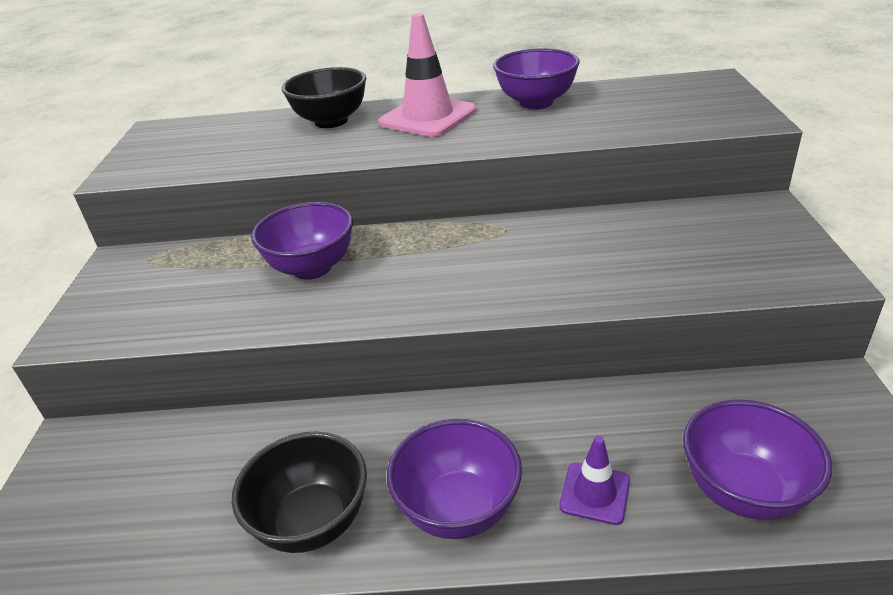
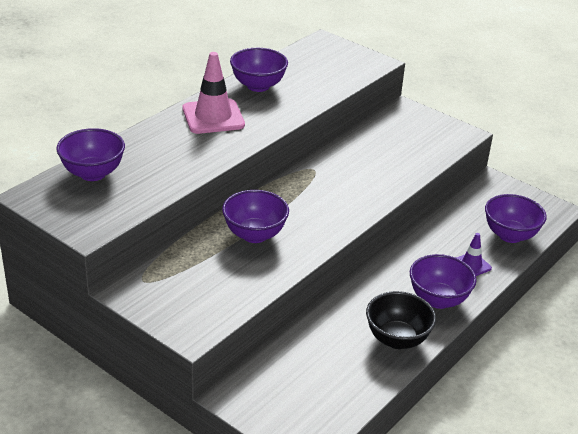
camera: 55 degrees left, 0 degrees up
(229, 129) = (93, 173): none -> purple bowl
(331, 121) = (156, 142): black bowl -> none

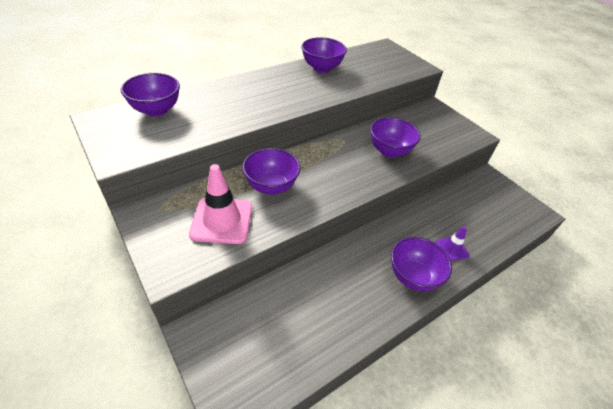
camera: 15 degrees right, 10 degrees up
(213, 117) = (275, 84): pink traffic cone -> pink traffic cone (222, 220)
(397, 339) = (363, 309): black bowl -> none
(510, 235) = (493, 228): purple bowl -> purple bowl (389, 151)

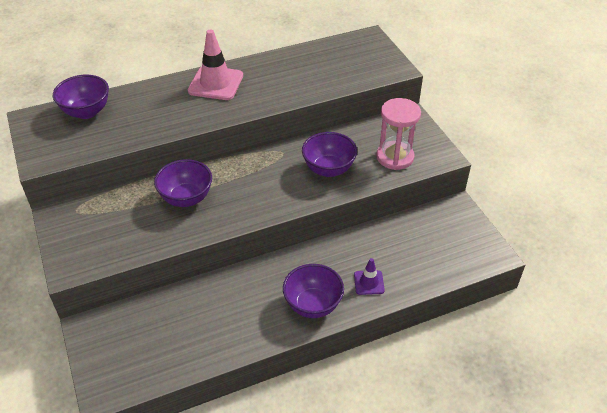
camera: 15 degrees right, 0 degrees up
(222, 220) = (128, 228): pink traffic cone -> pink traffic cone (216, 83)
(322, 68) = (276, 67): purple bowl -> none
(438, 137) = (395, 157): none -> pink hourglass

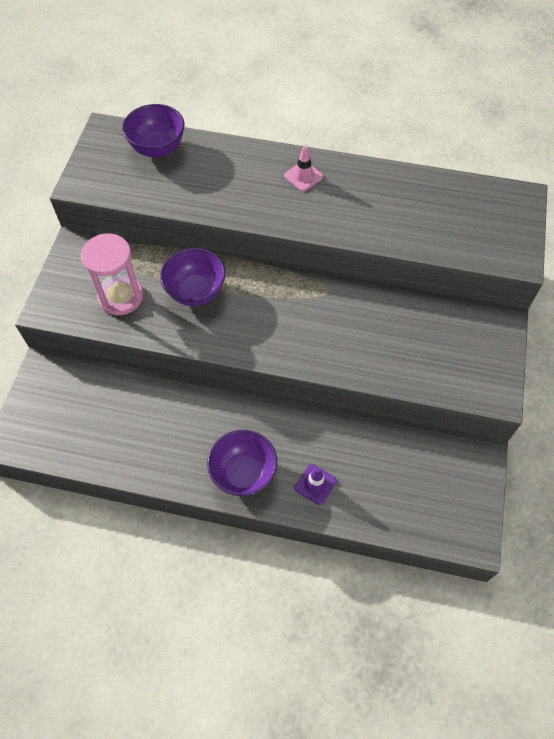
camera: 35 degrees right, 15 degrees up
(216, 83) = (303, 176): pink traffic cone -> pink traffic cone, size x0.54
(328, 169) = (357, 338): purple bowl -> none
(395, 157) = (441, 364): pink hourglass -> pink hourglass (121, 297)

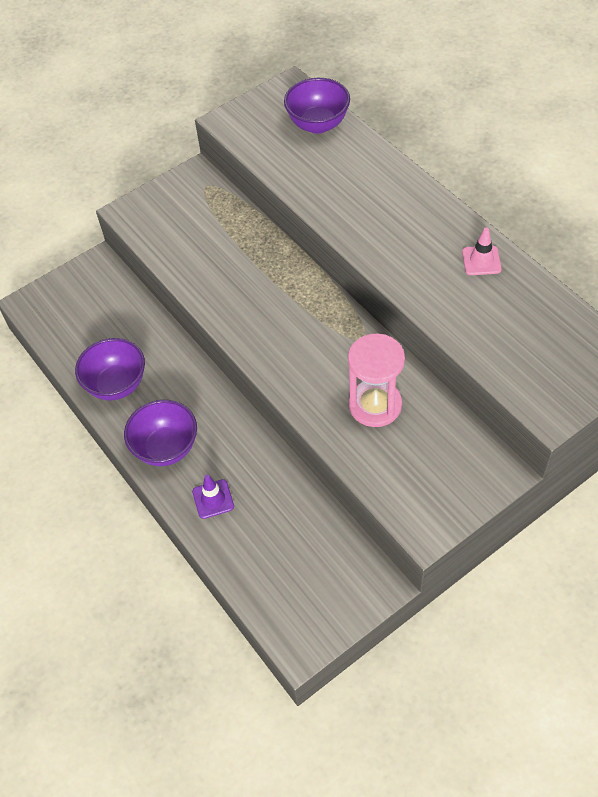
camera: 45 degrees right, 5 degrees down
(121, 297) = (190, 237): pink hourglass -> pink hourglass (375, 405)
(196, 292) = (251, 269): purple bowl -> purple bowl (117, 385)
(303, 176) = (420, 218): pink traffic cone -> pink traffic cone (481, 260)

